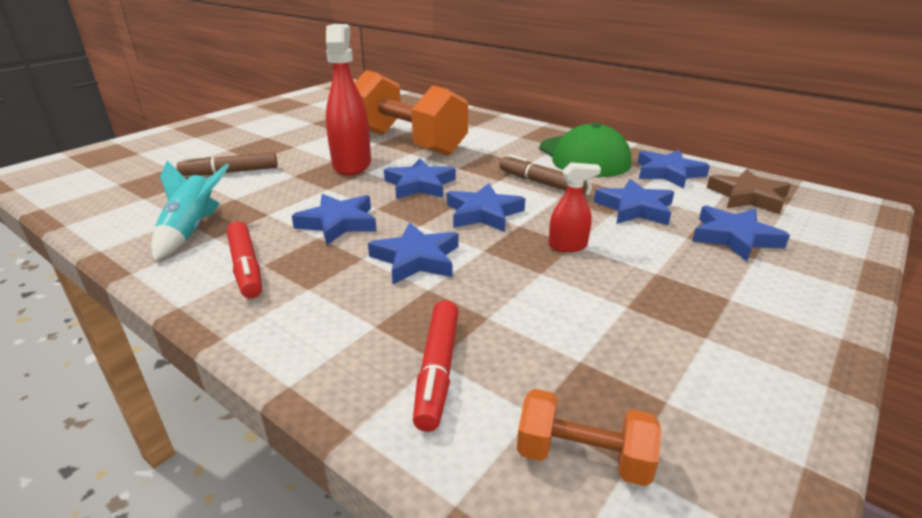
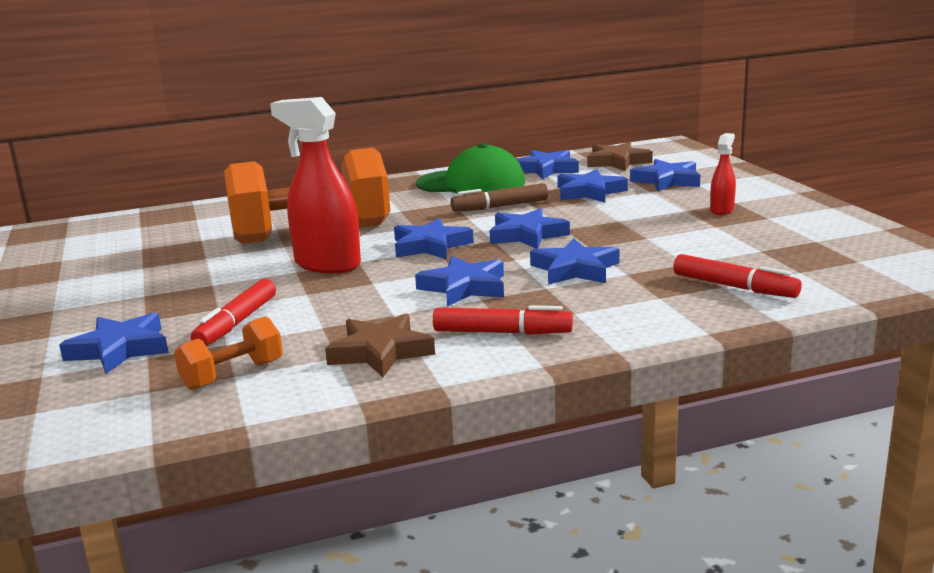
camera: 55 degrees left, 10 degrees down
(179, 157) = (120, 349): none -> blue star
(192, 231) = (380, 352): turquoise rocket -> brown star
(230, 172) = (236, 323): brown marker -> red marker
(568, 246) = (619, 222): red spray bottle -> red spray bottle (722, 210)
(582, 457) = (845, 268): orange dumbbell -> orange dumbbell (233, 375)

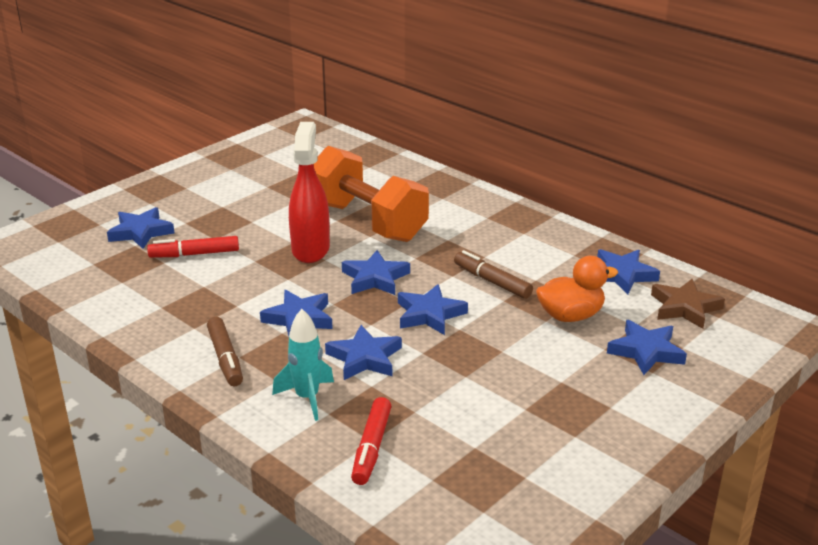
camera: 60 degrees right, 10 degrees up
(233, 375) = (121, 281): orange dumbbell -> none
(380, 352) = (174, 320): brown star -> none
(471, 183) = (545, 249): green cap -> none
(502, 333) = (225, 358): red marker -> brown marker
(589, 192) = (570, 316): blue star -> orange duck
(623, 302) = (307, 398): none -> turquoise rocket
(722, 210) = (576, 403): red spray bottle -> none

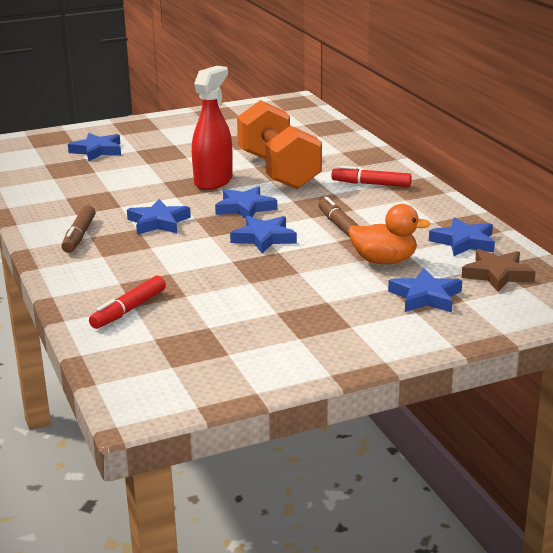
camera: 25 degrees right, 5 degrees down
(194, 254) = (122, 170): red marker -> red marker (371, 184)
(307, 398) = (113, 271): turquoise rocket -> none
(364, 358) = (182, 255): blue star -> none

